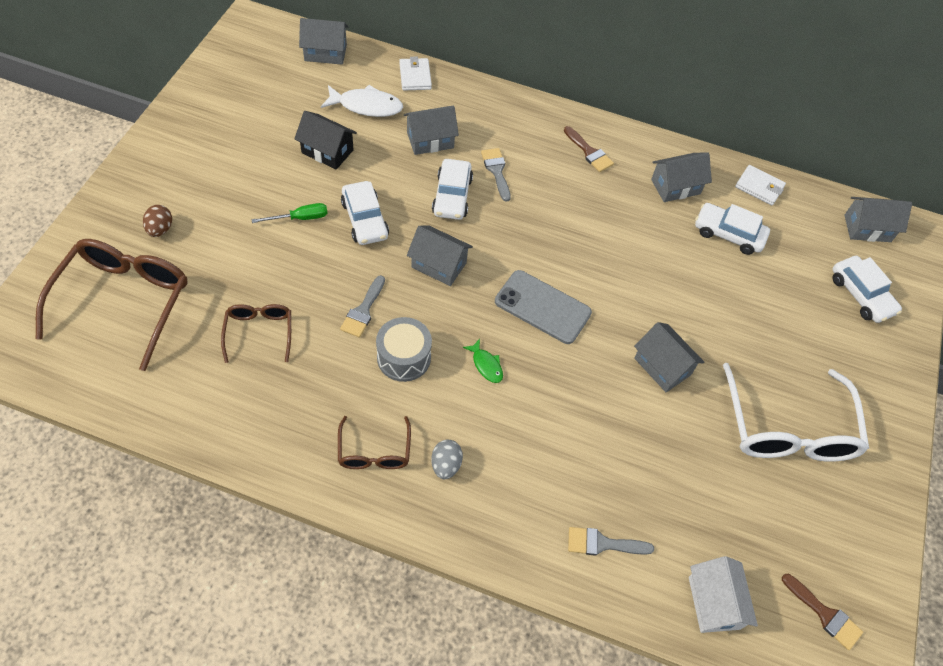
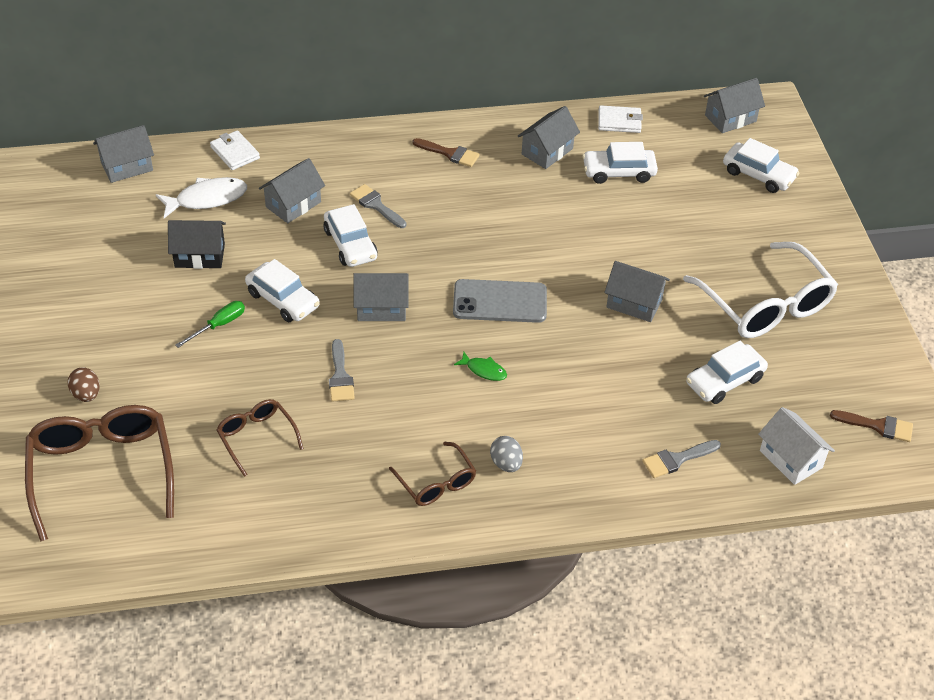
camera: 25 degrees left, 10 degrees down
(404, 357) = (406, 397): grey drum -> none
(699, 486) = (724, 381): none -> white car

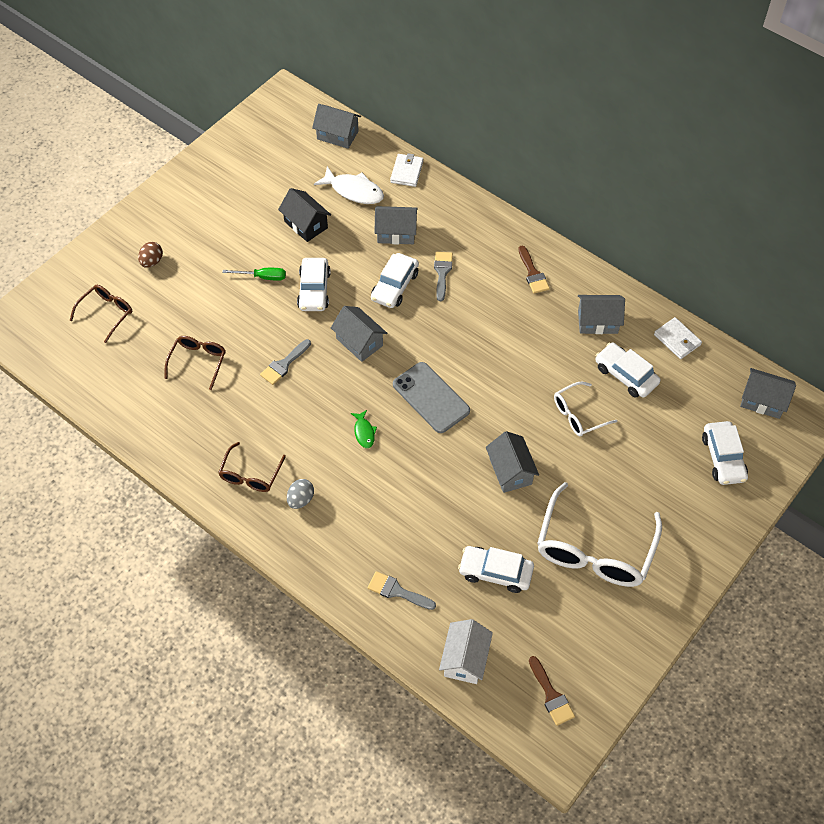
camera: 50 degrees right, 10 degrees up
(102, 473) = (106, 314): brown glasses -> brown glasses, size x0.53
(625, 224) = (579, 414): none -> white glasses

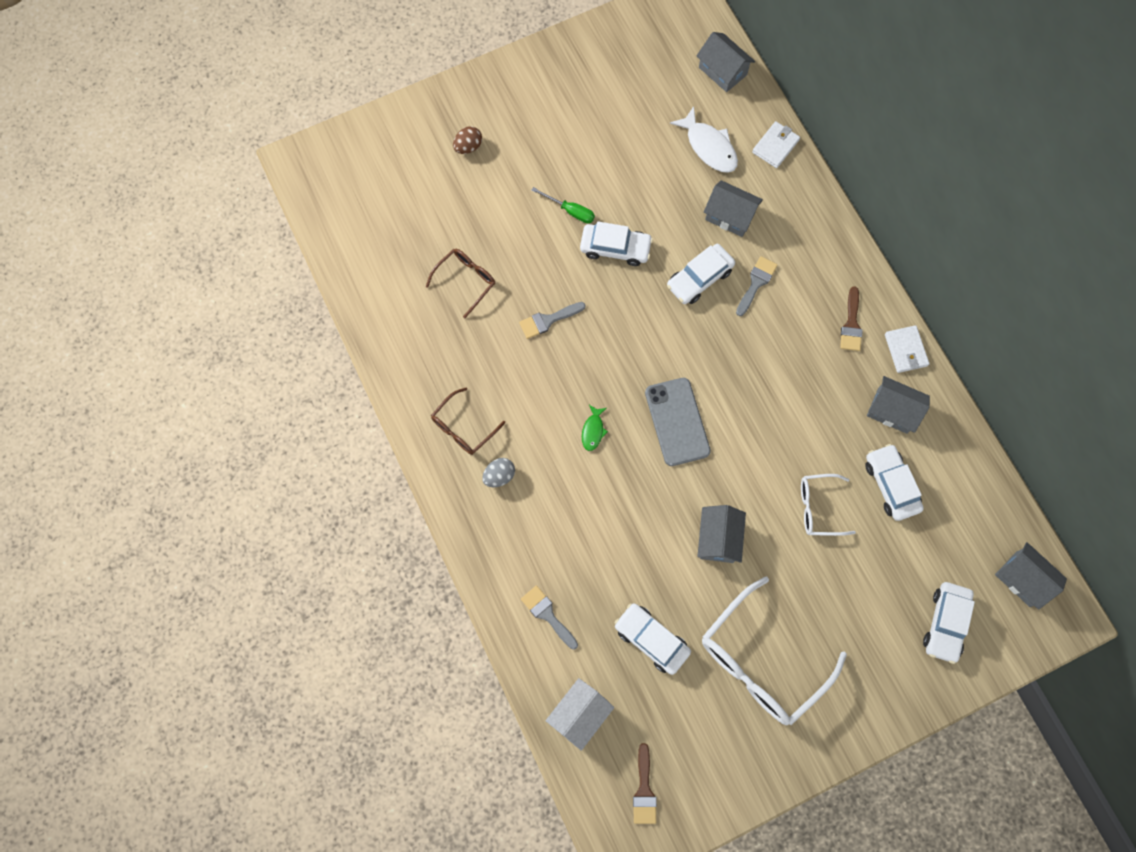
camera: 25 degrees right, 15 degrees up
(106, 314) = (400, 188): brown glasses -> none
(306, 224) = (641, 167): black house -> none
(314, 290) = (615, 248): white car -> white car turned 105 degrees counterclockwise
(359, 342) = (634, 327): grey house -> none
(677, 340) = (967, 468): white wallet -> white wallet (905, 350)

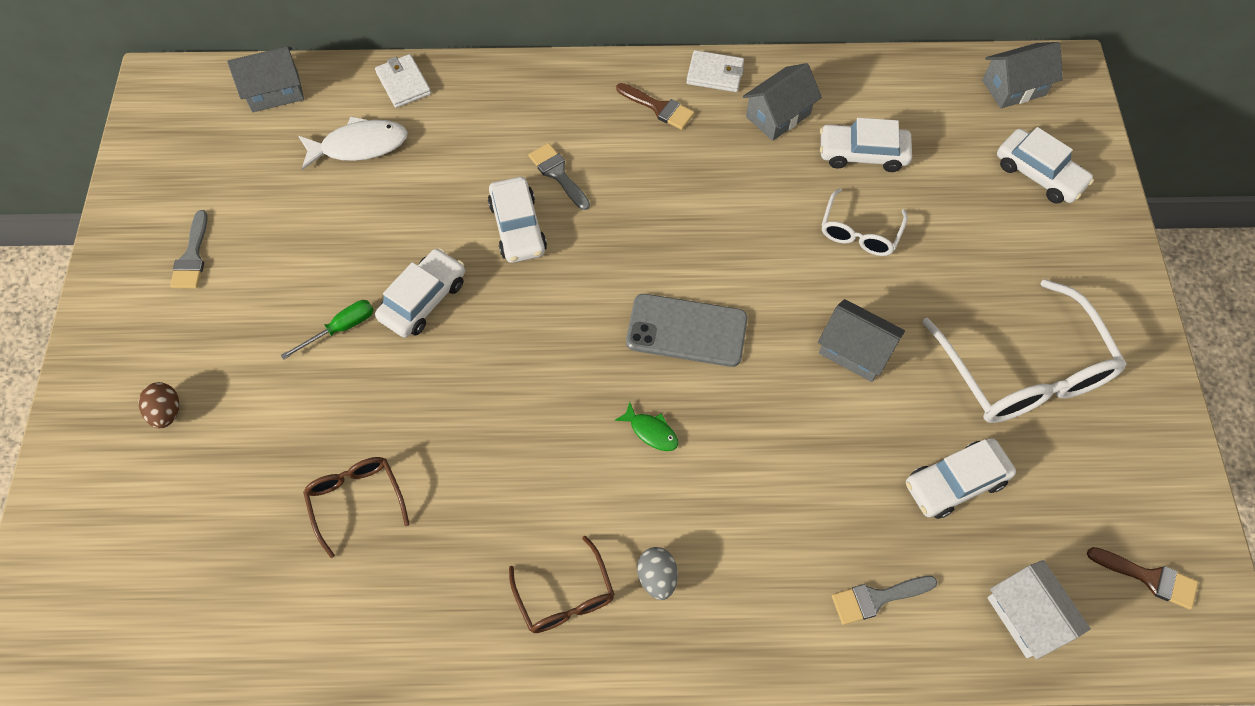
camera: 65 degrees left, 10 degrees down
(548, 320) = (473, 420): grey brush -> grey brush (192, 257)
(730, 216) = (459, 163): grey house -> none

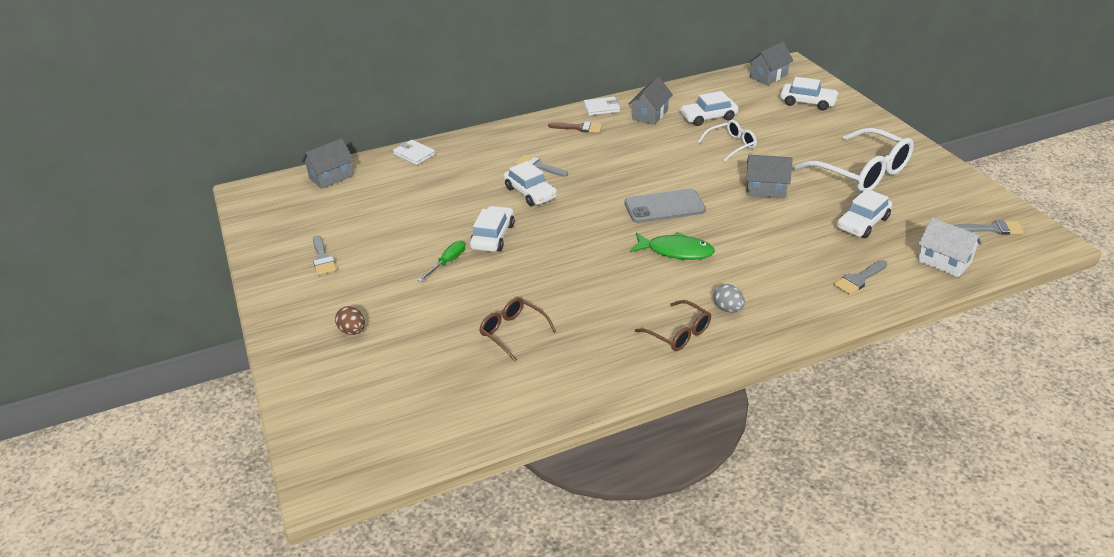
camera: 20 degrees left, 25 degrees down
(359, 146) = (404, 185): white fish -> none
(651, 431) = (676, 251): green fish -> green fish, size x1.83
(859, 232) = (731, 145): white glasses -> white glasses turned 120 degrees counterclockwise
(1149, 578) = (992, 229): brown brush -> grey brush

